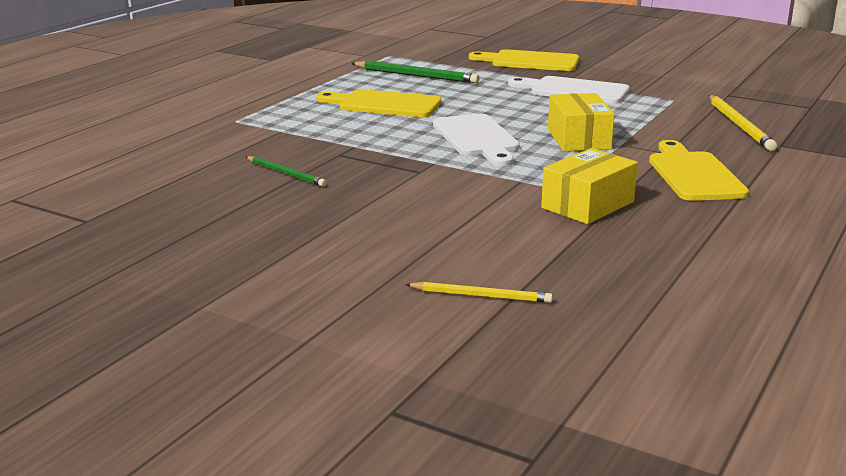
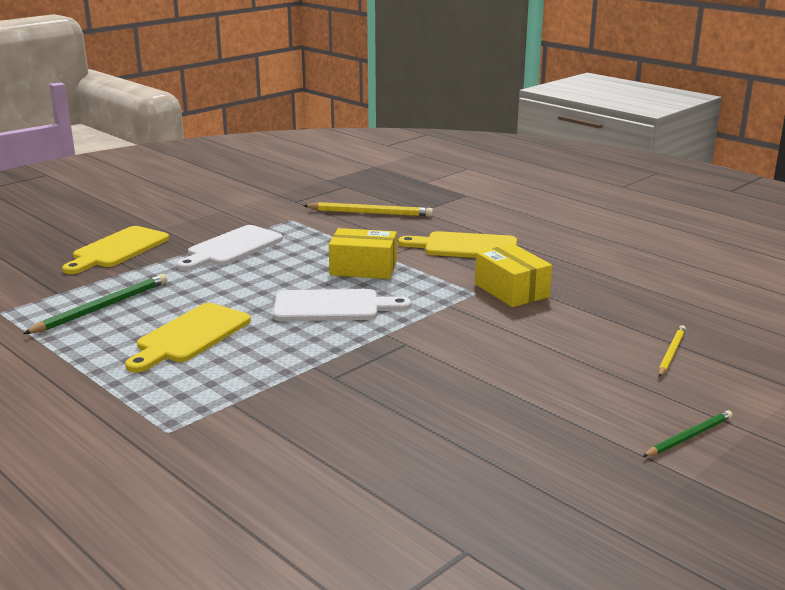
camera: 75 degrees left, 0 degrees up
(285, 173) = (375, 411): green pencil -> green pencil (688, 437)

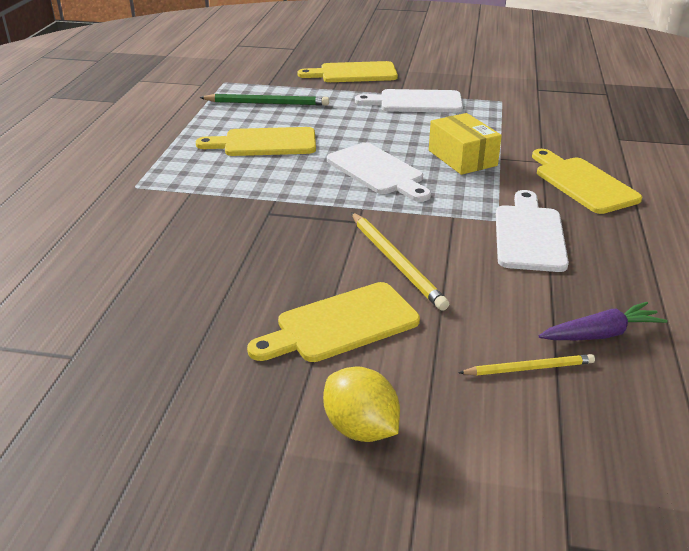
camera: 55 degrees right, 10 degrees up
(370, 213) = (572, 122): yellow pencil -> yellow pencil (396, 262)
(511, 290) = (529, 235): yellow box -> white cutting board
(552, 401) = (341, 324): none -> yellow cutting board
(655, 317) = (600, 334): none -> purple carrot
(688, 437) = (360, 428): green pencil -> yellow lemon

